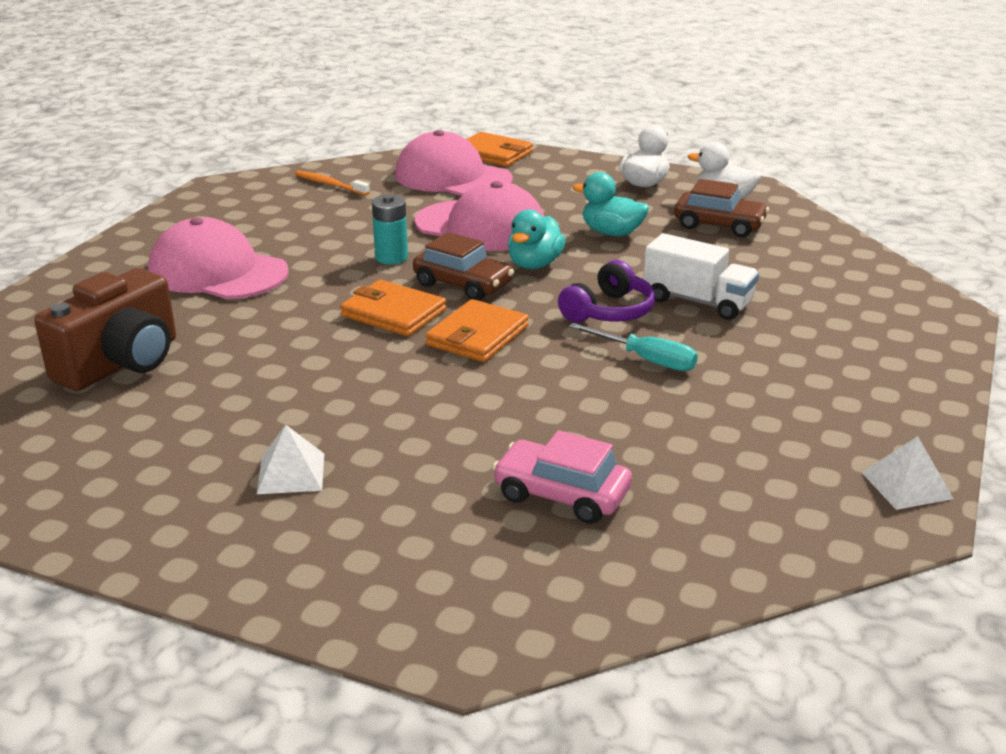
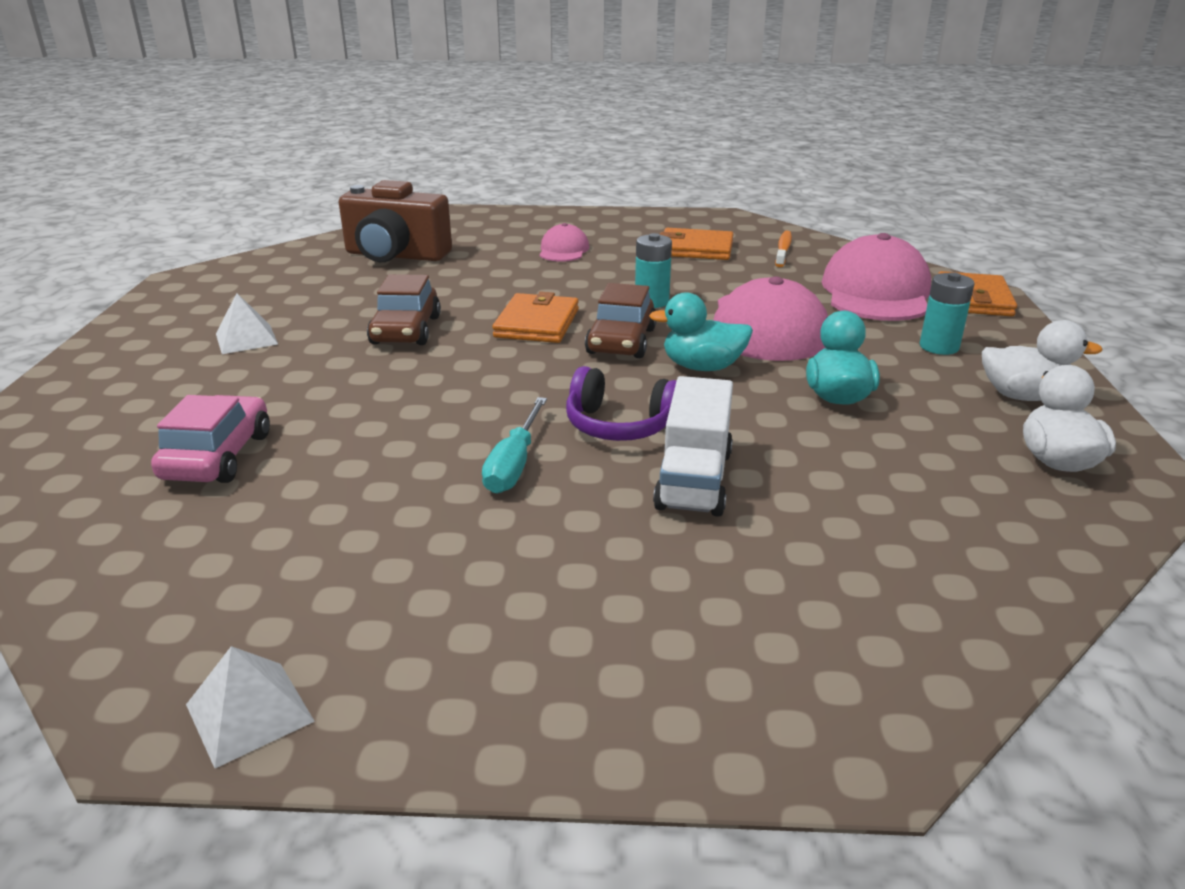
camera: 70 degrees right, 0 degrees up
(218, 272) = (563, 250): pink cap -> pink cap, size x0.51
(477, 336) = (515, 366): orange wallet -> orange wallet (695, 249)
(560, 185) = (939, 347): none -> turquoise battery
(719, 225) = (957, 468): brown car -> brown car (406, 330)

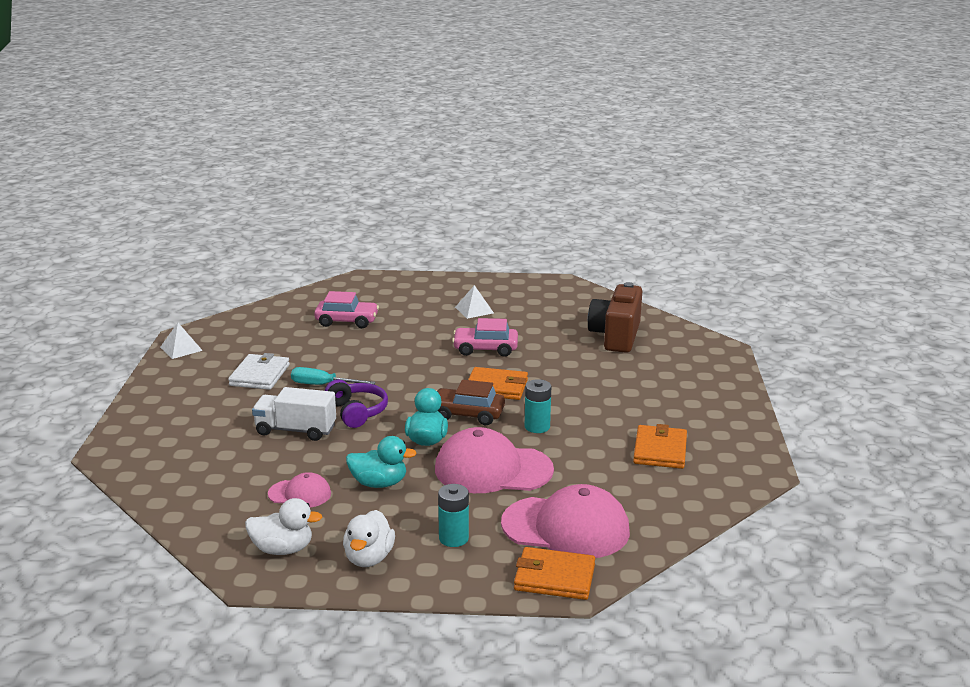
camera: 90 degrees right, 5 degrees down
(406, 330) = (485, 349): brown car -> pink car
(455, 546) = (260, 375): none -> white wallet
(563, 250) = (642, 394): pink cap -> pink cap (300, 494)
(620, 425) = (356, 412): purple headphones -> purple headphones turned 135 degrees clockwise
(783, 250) = (668, 493): orange toothbrush -> none

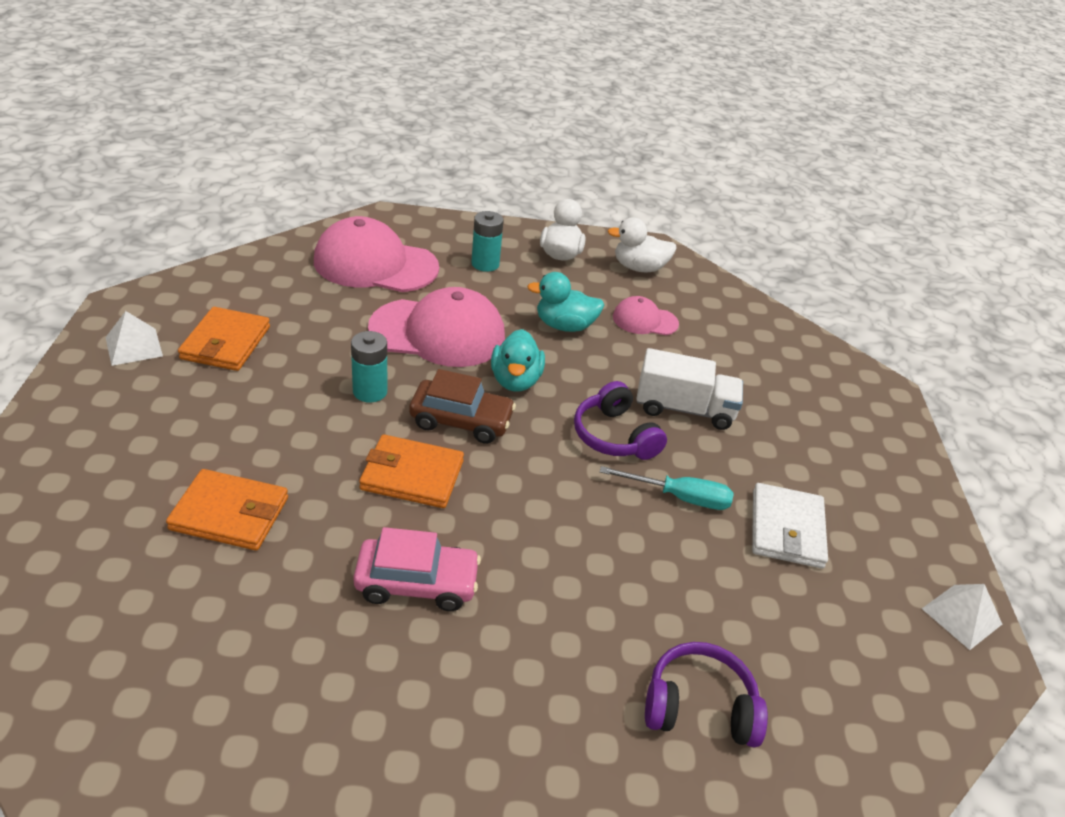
camera: 175 degrees right, 15 degrees up
(347, 321) = (699, 707): pink car -> purple headphones
(474, 310) = (423, 749): white pyramid -> white pyramid (134, 346)
(554, 577) = (399, 226): orange wallet -> orange wallet (230, 514)
(616, 336) = (143, 615): brown camera -> none

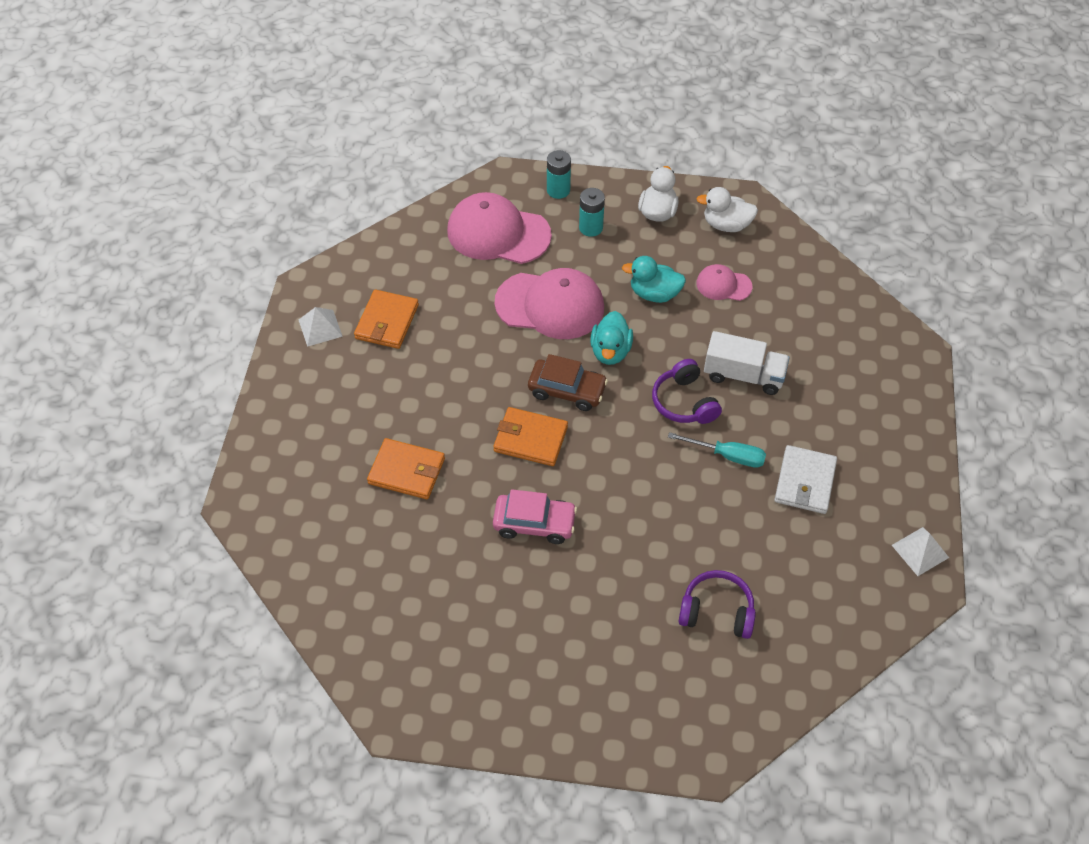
camera: 10 degrees right, 15 degrees up
(370, 391) = (498, 365): turquoise battery -> turquoise battery (558, 190)

